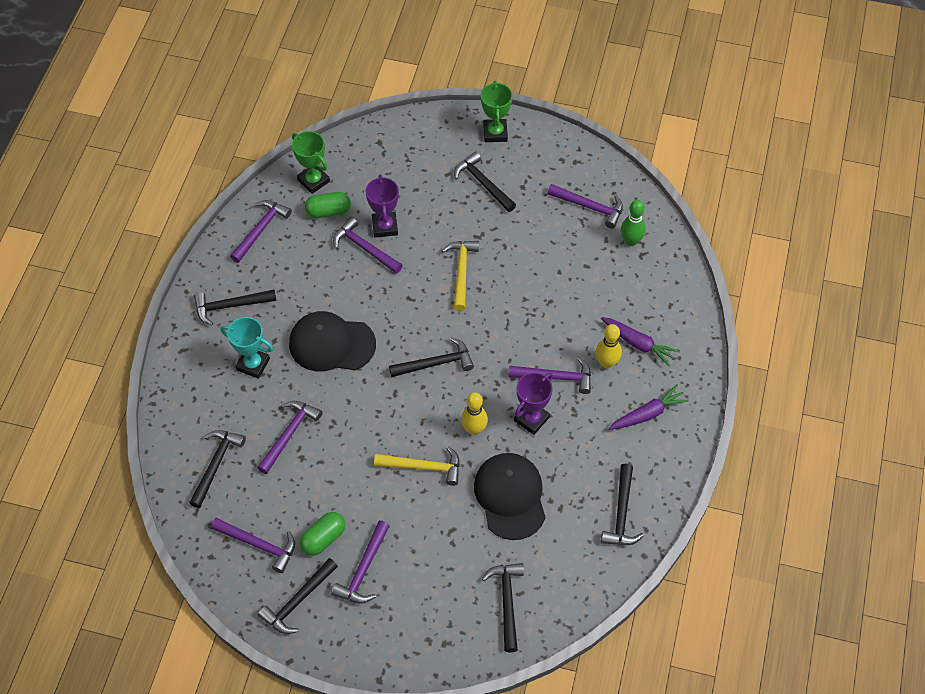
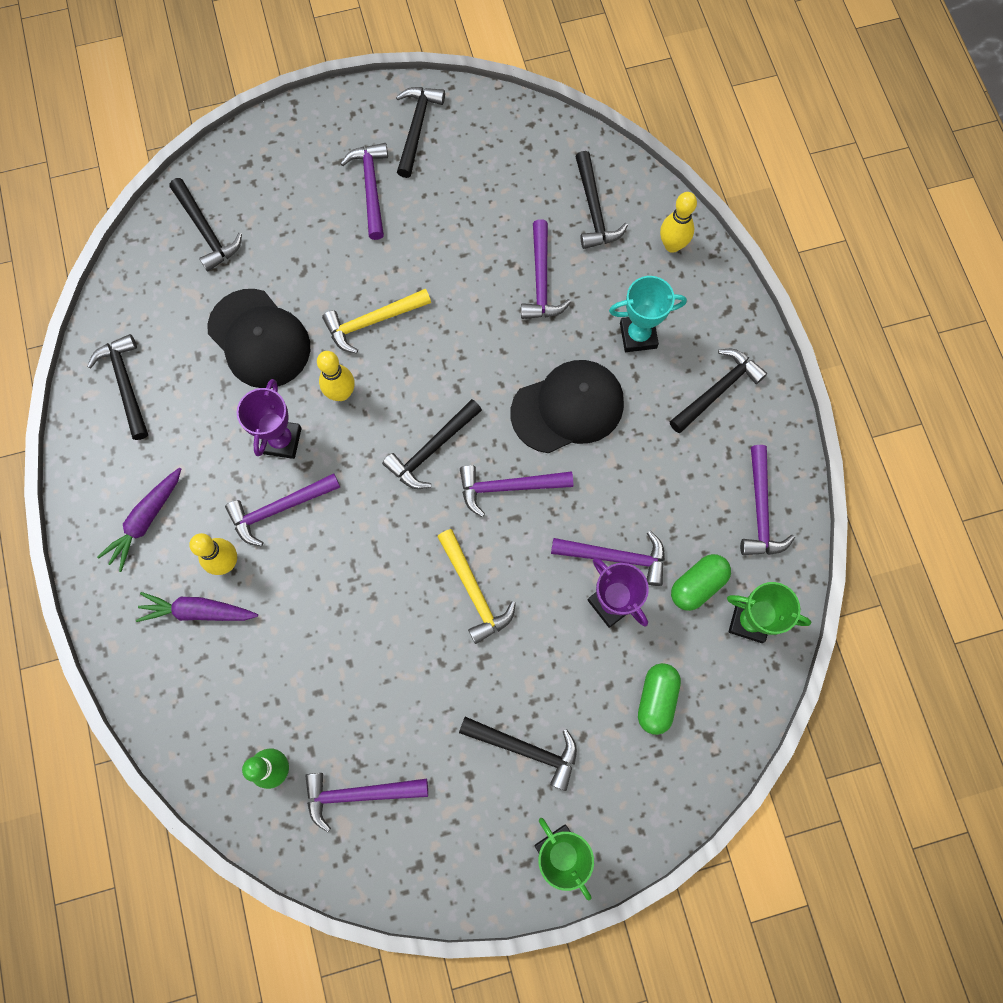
camera: 150 degrees right, 15 degrees up
(183, 411) = (672, 245): none -> yellow bowling pin
(259, 545) = (492, 158): purple hammer -> purple hammer (508, 487)
(323, 538) = (431, 196): green capsule -> green capsule (656, 699)

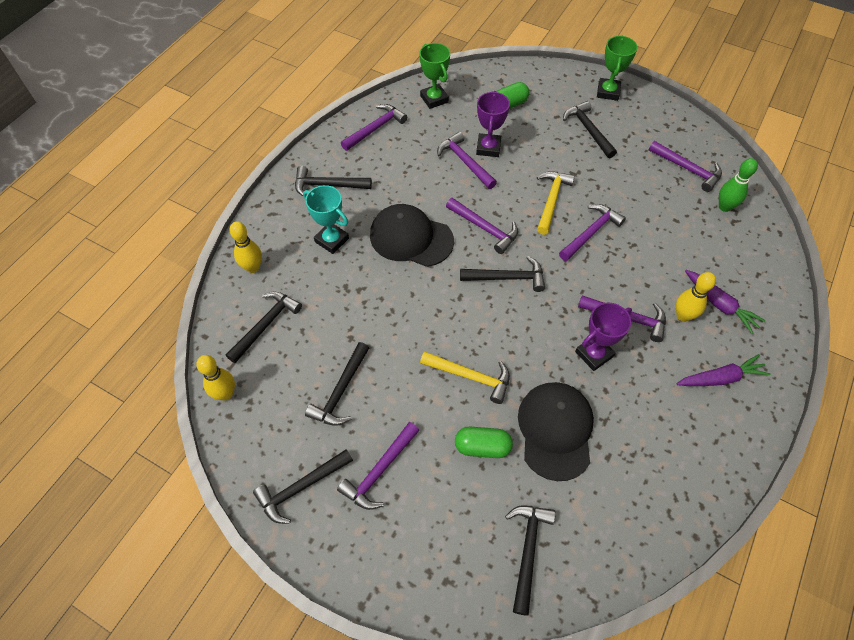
camera: 135 degrees left, 15 degrees down
(126, 384) = (676, 480): black hammer -> black hammer (340, 391)
(341, 393) = (531, 351): yellow bowling pin -> yellow bowling pin (225, 394)
(541, 280) = (345, 312): purple hammer -> purple hammer (591, 232)
(697, 585) = (440, 125): green capsule -> green capsule (482, 447)

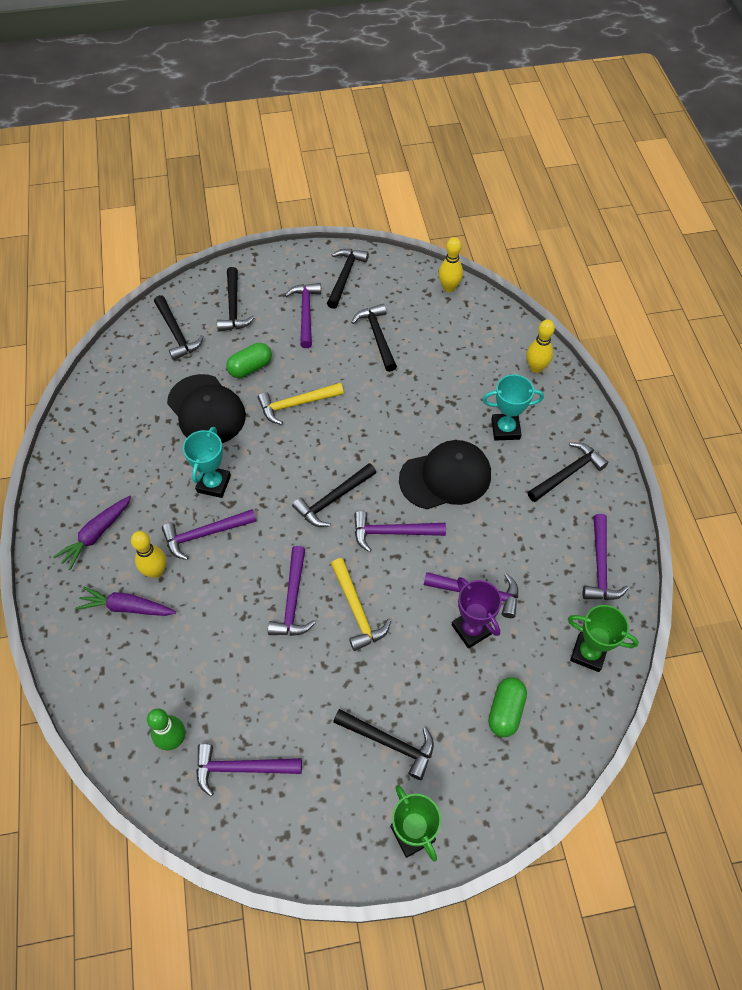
camera: 140 degrees right, 0 degrees up
(266, 325) = (476, 340): black hammer -> black hammer (233, 307)
(594, 354) = (214, 484): purple trophy -> turquoise trophy

